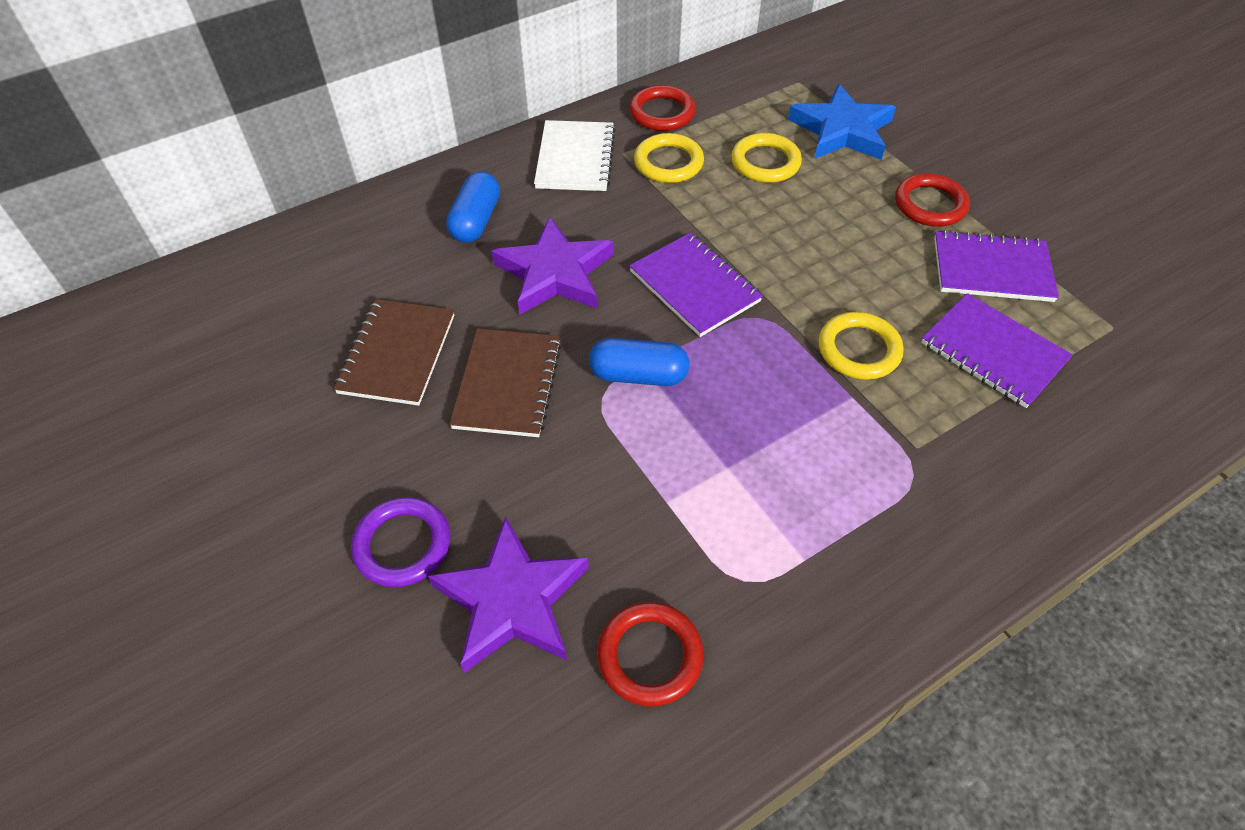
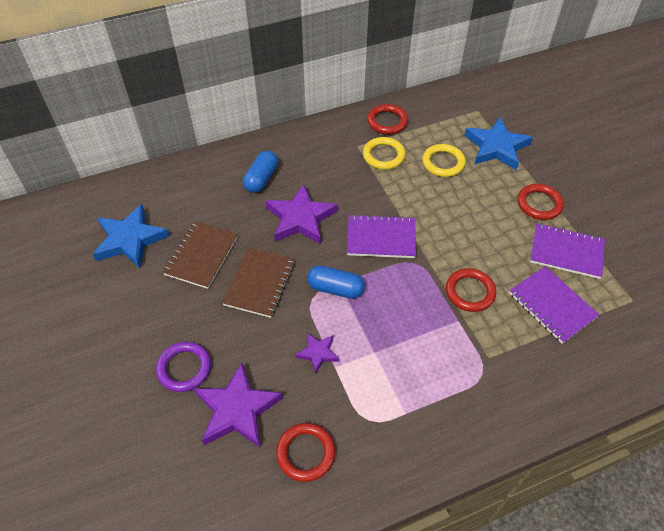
camera: 10 degrees right, 0 degrees up
(265, 344) = (130, 239): none -> blue star
(575, 158) = (328, 146): white notebook -> none
(632, 483) = (318, 353): none -> purple star
(694, 286) = (381, 238): purple notebook -> purple notebook turned 60 degrees counterclockwise
(859, 349) = (470, 292): yellow ring -> red ring

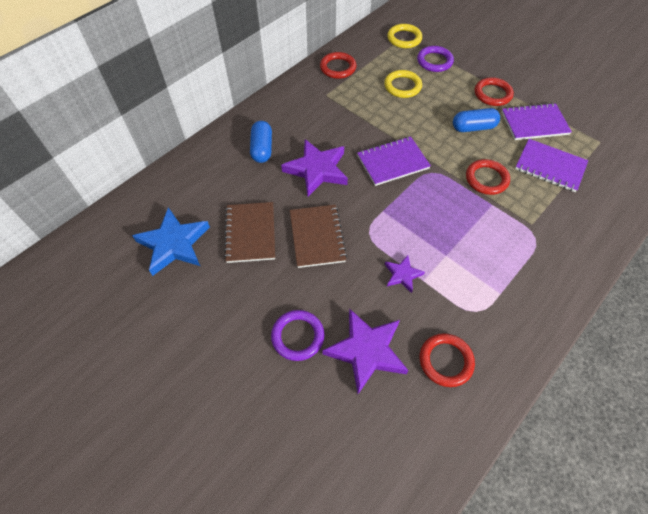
camera: 25 degrees left, 5 degrees up
(335, 288) = (383, 216): blue capsule -> blue capsule (473, 127)
(383, 155) = (352, 96): yellow ring -> yellow ring (404, 38)
(496, 147) = (434, 61): blue star -> purple ring

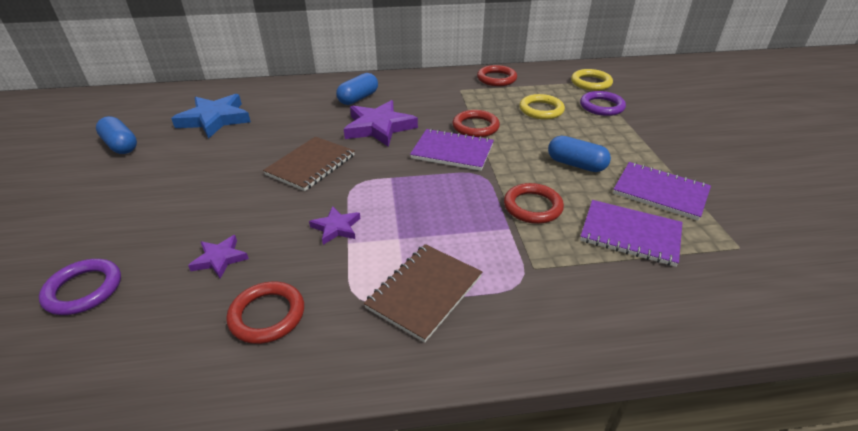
camera: 40 degrees right, 20 degrees down
(133, 324) = (121, 145): none -> blue capsule
(250, 233) = (269, 138): brown notebook -> brown notebook (424, 292)
(298, 336) = (192, 215): purple ring -> purple ring (84, 290)
(366, 351) = (220, 259): purple star -> purple star, size x0.53
(492, 94) = (637, 151): red ring -> red ring (475, 127)
(550, 166) = (630, 234): purple notebook -> purple notebook turned 45 degrees counterclockwise

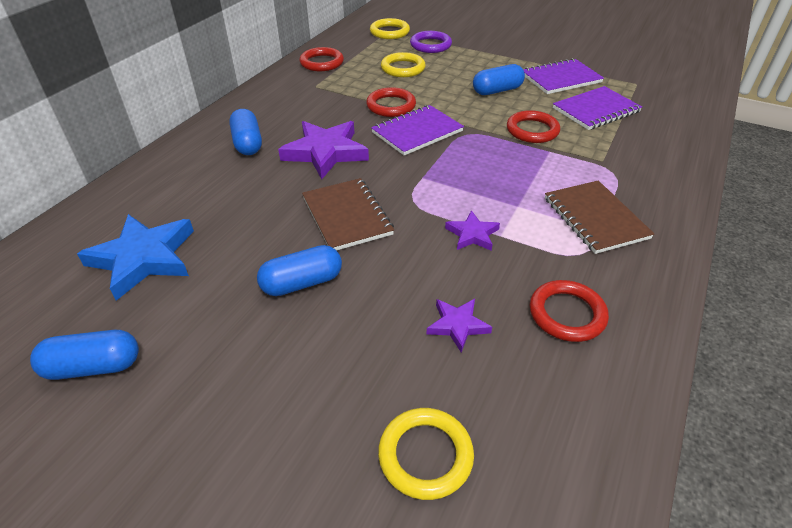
camera: 55 degrees left, 5 degrees up
(84, 290) = (425, 455): purple ring -> yellow ring
(226, 177) = (302, 283): none -> blue capsule

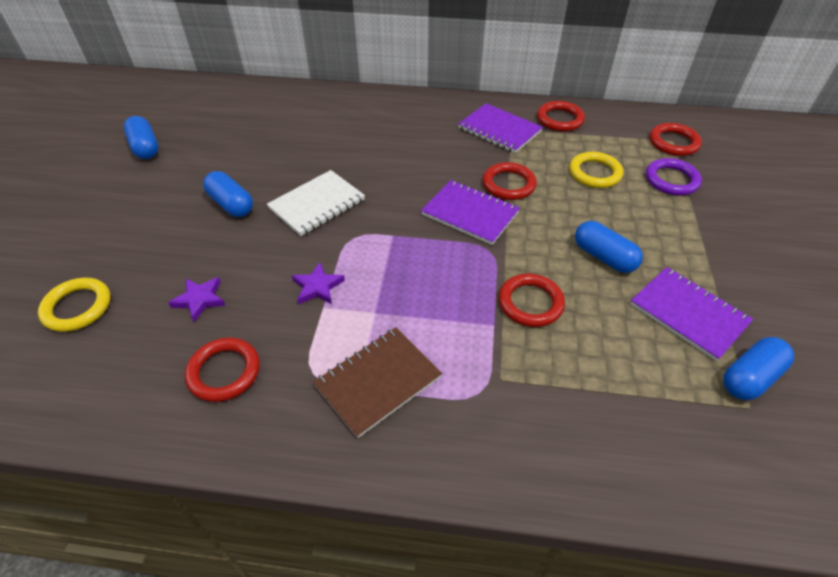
camera: 70 degrees right, 5 degrees up
(143, 258) = (240, 129): blue star -> none
(248, 143) = (393, 124): blue capsule -> blue capsule (750, 377)
(325, 152) = (402, 167): purple star -> none
(347, 216) = (317, 204): brown notebook -> white notebook
(389, 32) = (673, 143): yellow ring -> red ring
(596, 110) = (626, 362): purple notebook -> purple notebook (499, 130)

